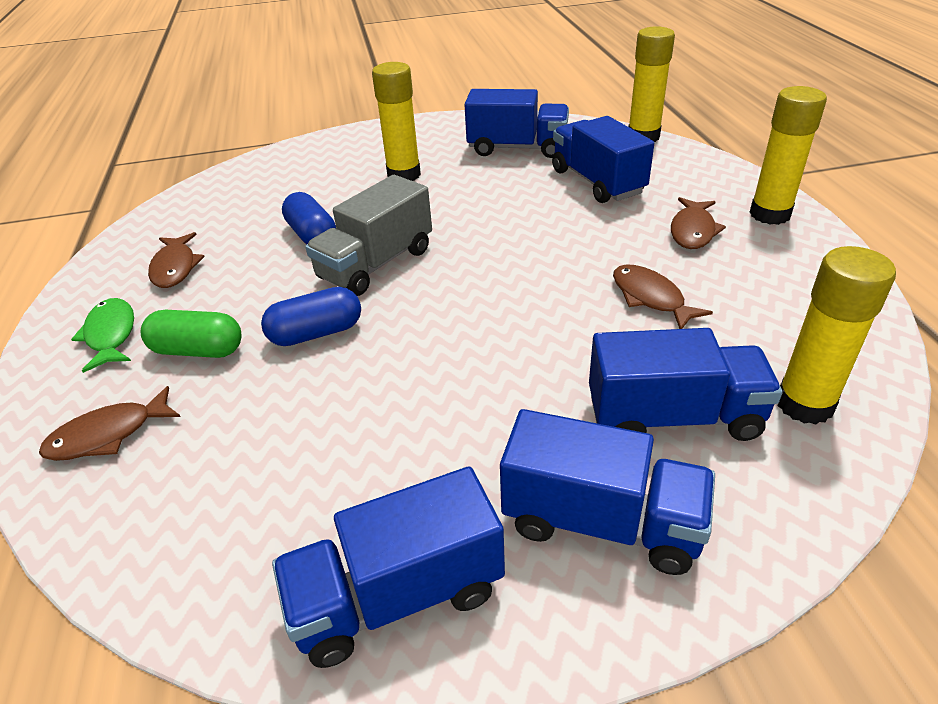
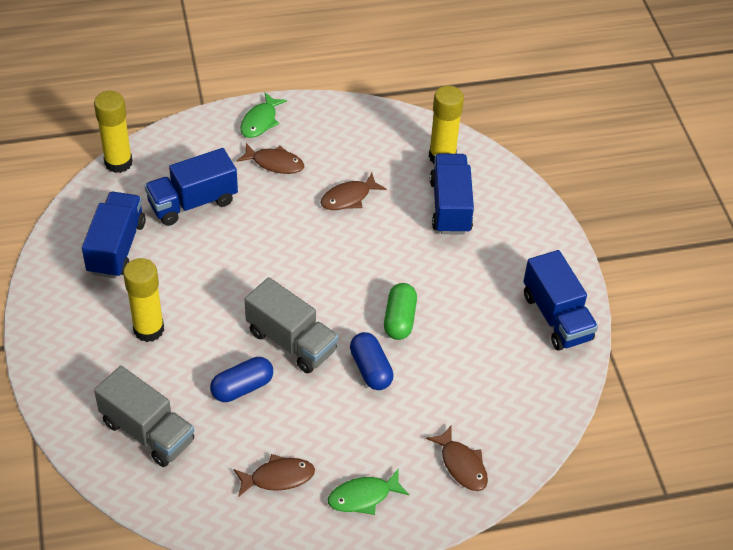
camera: 95 degrees left, 10 degrees up
(198, 350) = (384, 435): green capsule -> green capsule (399, 319)
(271, 187) = (147, 432): none -> grey truck
(601, 522) = (515, 243): blue truck -> none
(770, 214) = (260, 121): yellow glue stick -> green fish

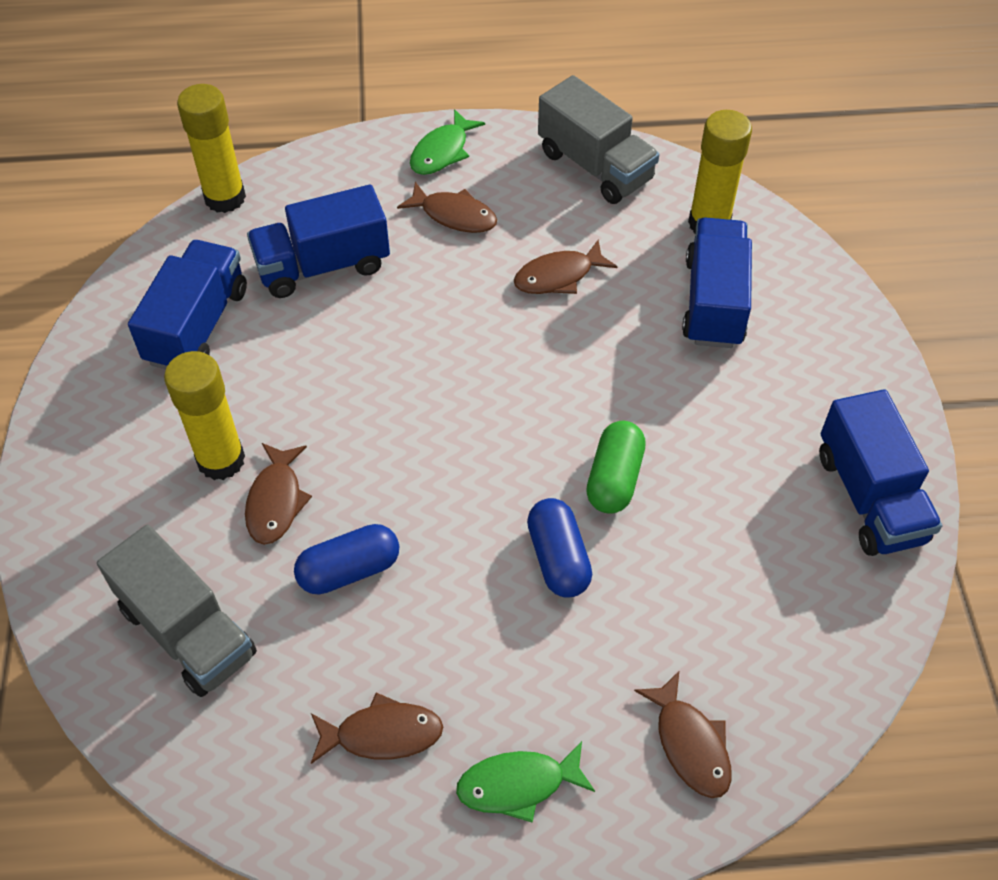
camera: 10 degrees right, 5 degrees up
(188, 351) = (276, 501): none -> brown fish
(291, 341) = (438, 499): grey truck -> grey truck (595, 166)

